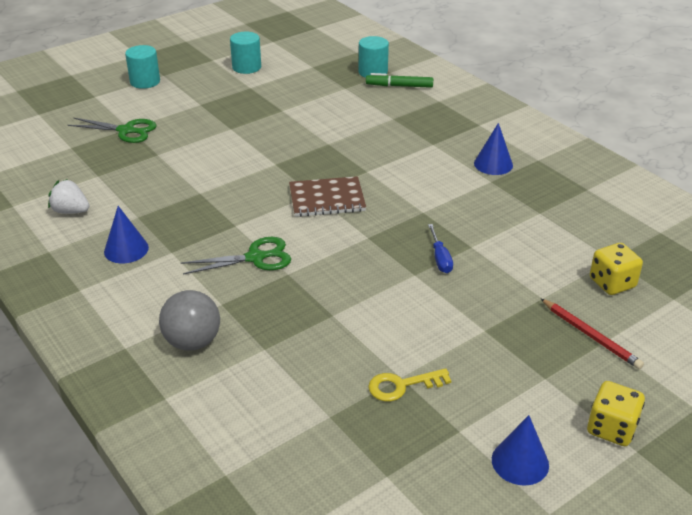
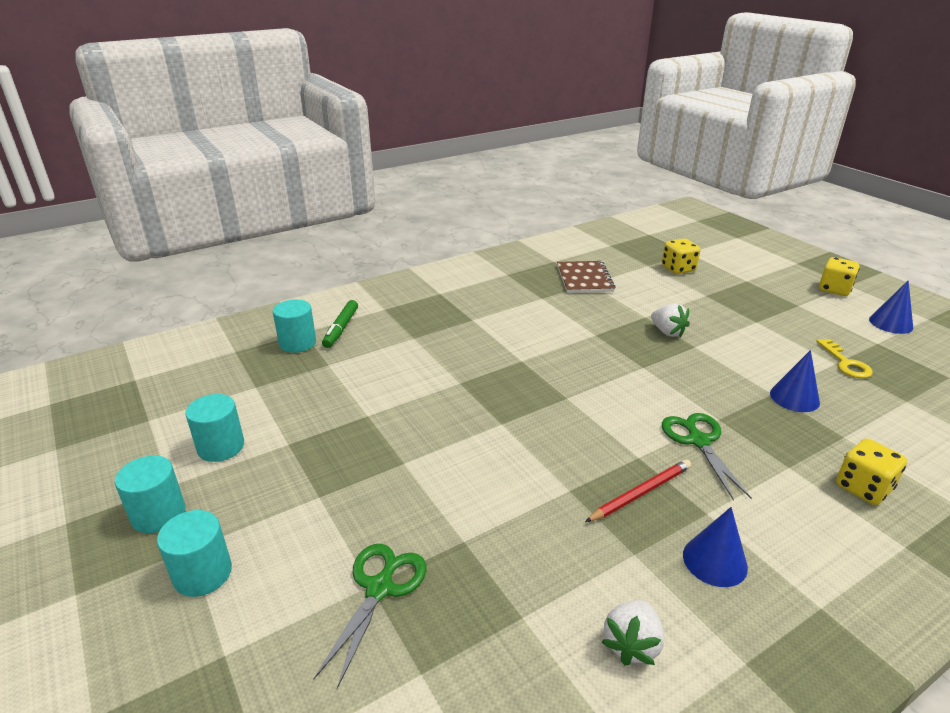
camera: 85 degrees left, 5 degrees down
(189, 62) = (158, 514): none -> turquoise cylinder
(192, 342) = (863, 488): grey ball -> yellow dice
(327, 199) = (577, 388): brown notebook -> brown notebook (584, 279)
(440, 258) = (667, 332): blue screwdriver -> white strawberry
(493, 164) = (513, 294): blue cone -> blue cone (794, 397)
(591, 335) = (742, 283): red pencil -> red pencil (640, 493)

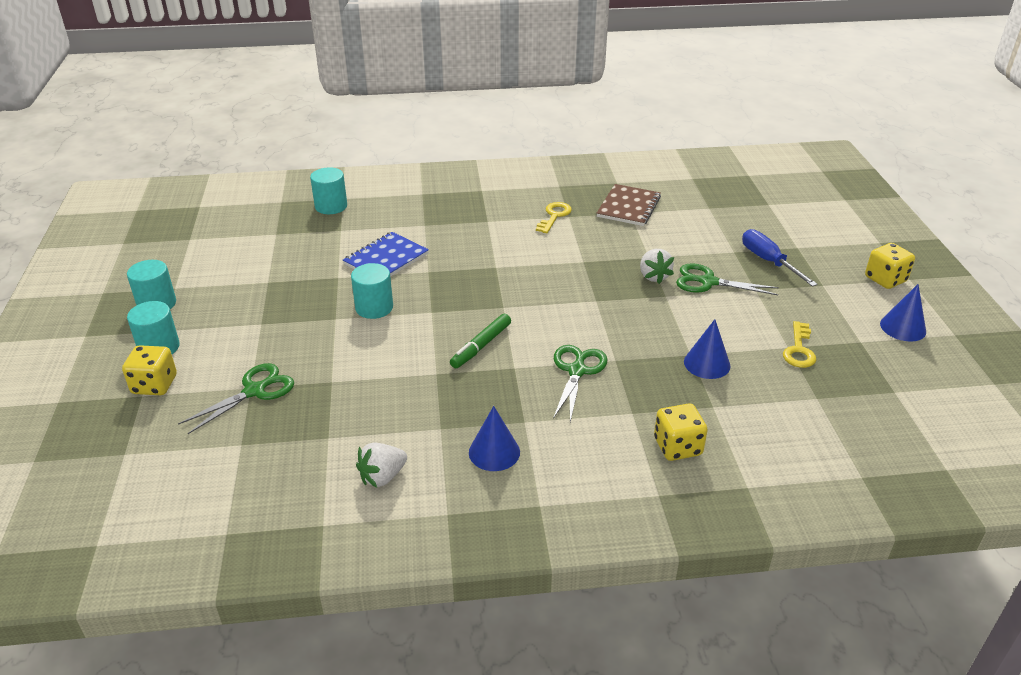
camera: 25 degrees right, 5 degrees up
(221, 447) = (222, 271): turquoise cylinder -> turquoise cylinder (374, 308)
(341, 328) = (373, 202): green marker -> green marker (481, 346)
(404, 382) = (386, 259): none -> blue notebook
(529, 301) = (554, 216): none -> yellow key
(640, 493) = (488, 392): red pencil -> none
(678, 269) = (736, 218): yellow dice -> yellow dice (154, 385)
(714, 325) = (708, 282): none -> green scissors
(739, 296) = (768, 261): none -> blue screwdriver

